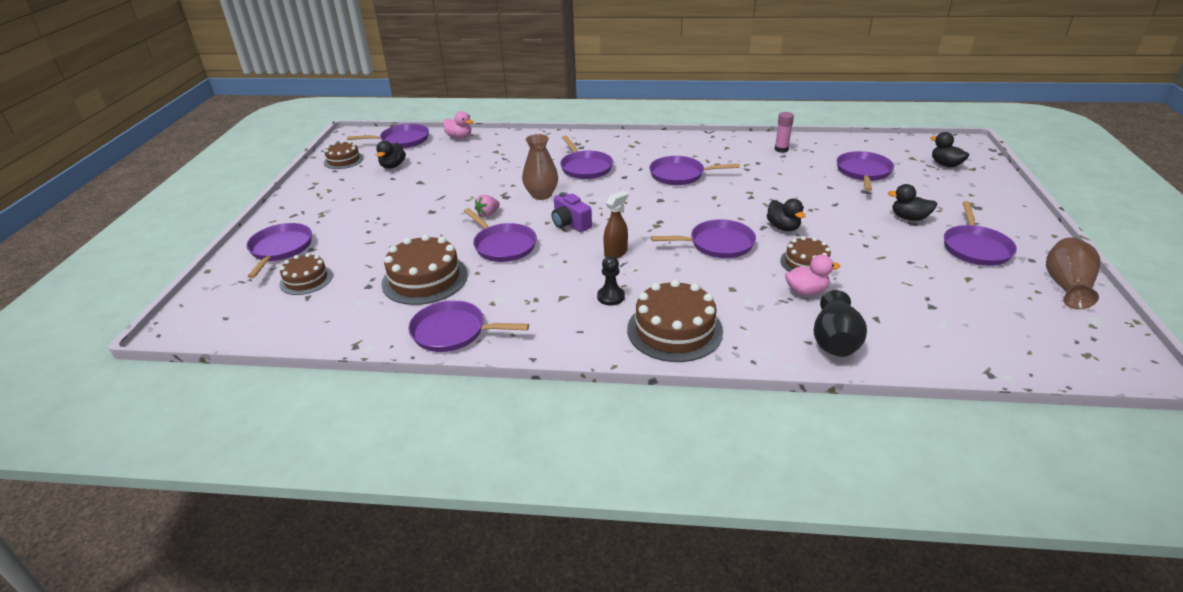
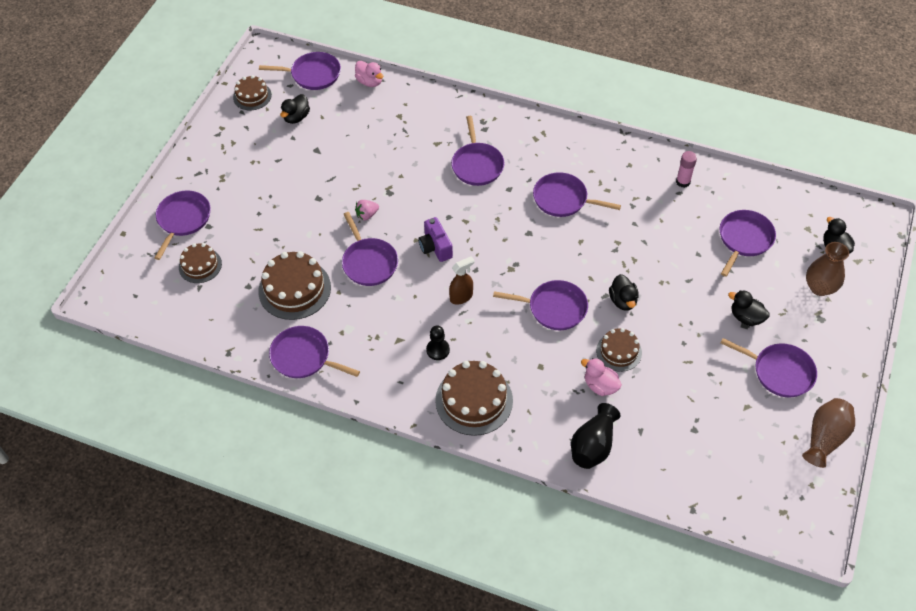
camera: 15 degrees right, 20 degrees up
(541, 195) = (422, 198): brown vase -> brown vase (819, 287)
(806, 291) = (600, 386): pink duck -> pink duck turned 150 degrees counterclockwise
(975, 248) = (780, 372): purple pan -> purple pan turned 90 degrees counterclockwise

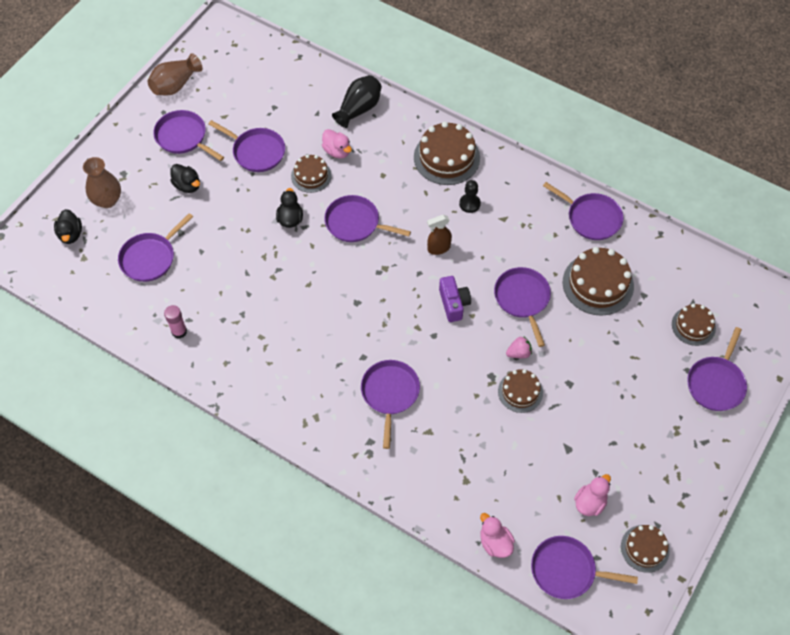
camera: 170 degrees left, 5 degrees up
(296, 117) = (590, 502): black duck -> pink duck
(362, 184) = (520, 392): none -> brown cake
(563, 199) = (310, 334): purple pan -> purple pan (256, 152)

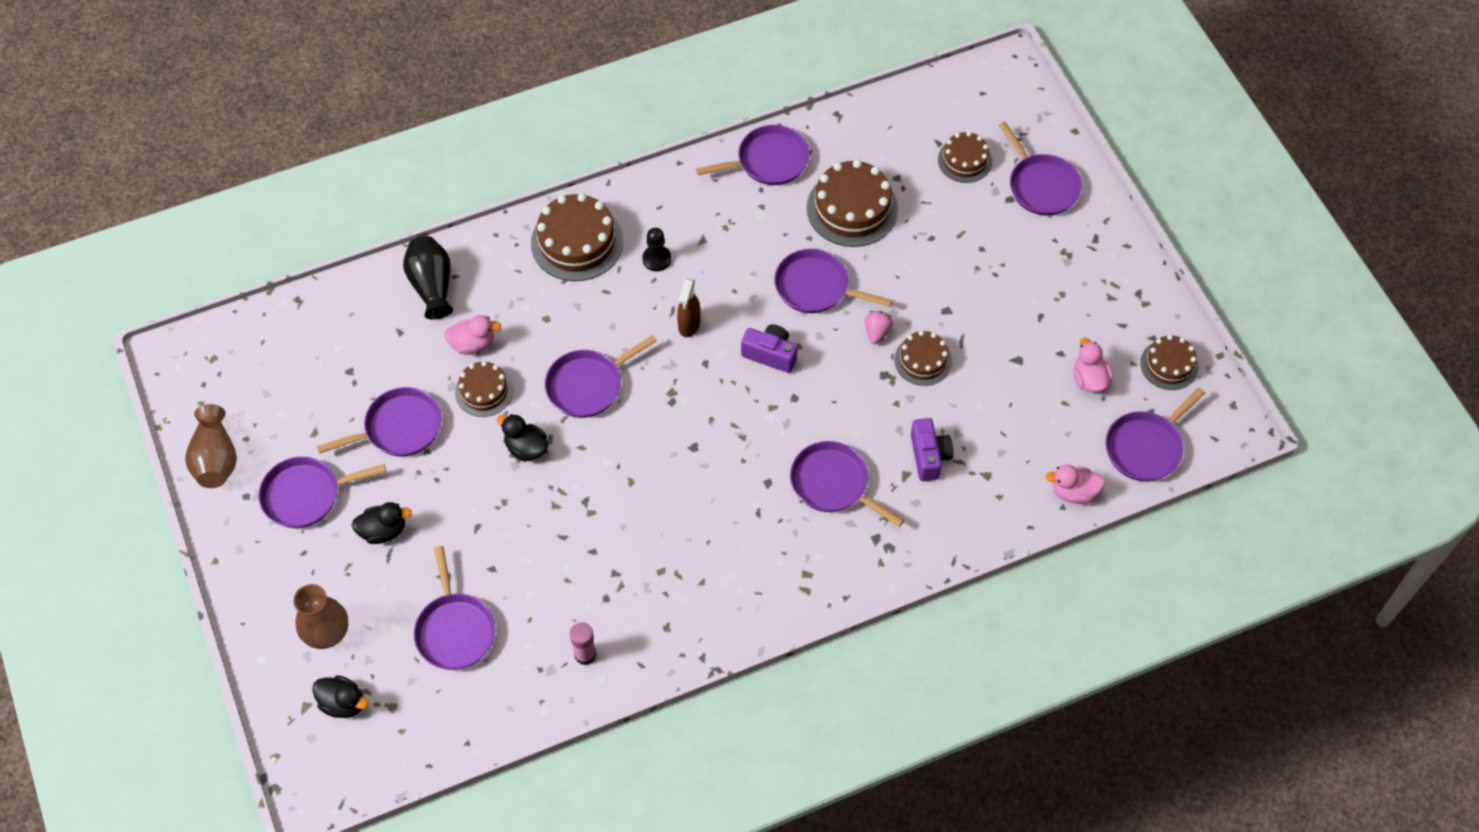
camera: 55 degrees left, 0 degrees up
(453, 437) = (929, 456): none -> purple camera

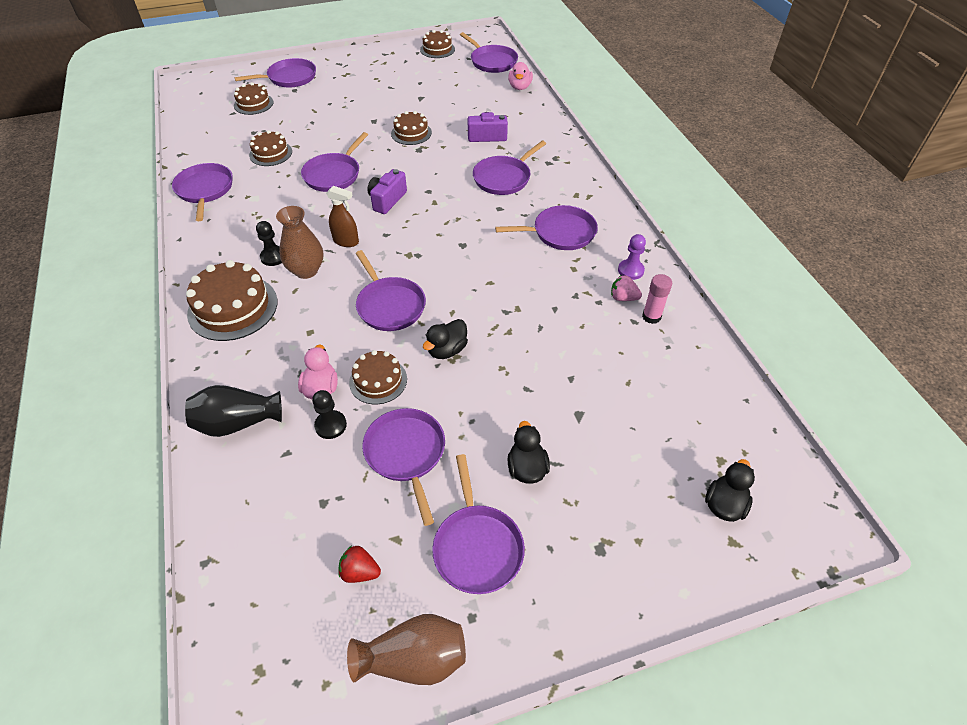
camera: 85 degrees left, 10 degrees down
(286, 410) = (360, 571): none -> red strawberry
(327, 633) = (647, 521): brown vase -> brown vase (306, 270)
(430, 361) = (330, 425): none -> black pawn
(455, 630) = (635, 407): purple pan -> purple pan (560, 233)
(662, 636) = (630, 270): none -> purple pawn
(852, 208) = (270, 153): brown cake -> brown cake, size x0.60
(877, 332) = (382, 150): pink strawberry -> pink strawberry (623, 298)
(1089, 379) = (441, 75): pink duck -> none

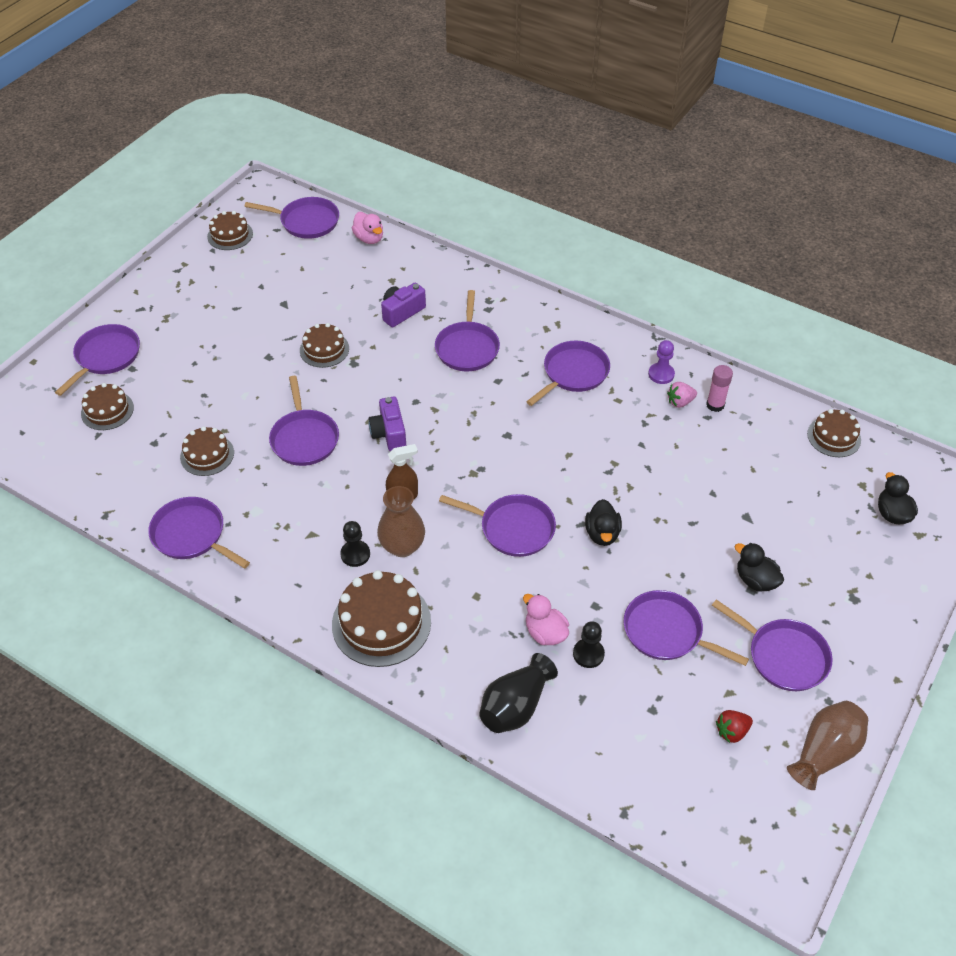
camera: 40 degrees left, 0 degrees up
(378, 380) = (580, 595): brown cake -> brown cake (834, 437)

